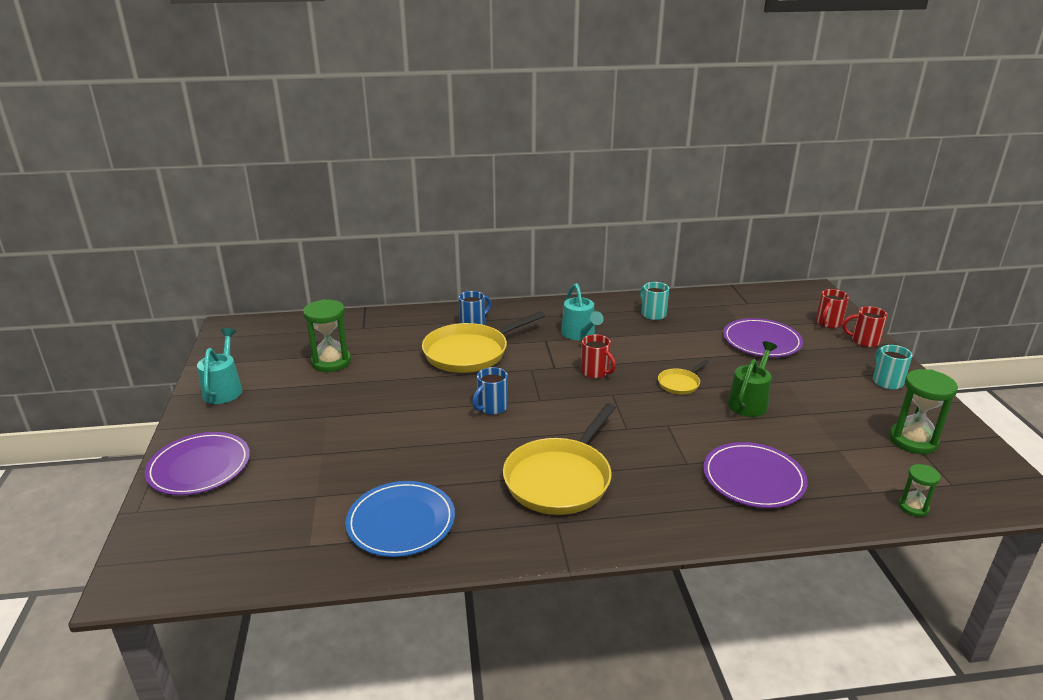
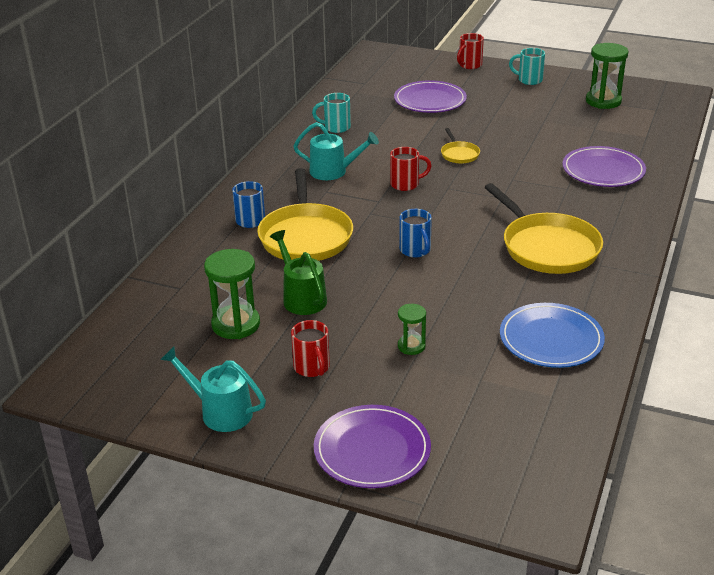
camera: 60 degrees left, 5 degrees up
(749, 401) = (509, 136): green watering can -> green watering can (301, 297)
(828, 323) = (431, 66): red mug -> red mug (312, 368)
(913, 507) = (669, 130): green hourglass -> green hourglass (411, 346)

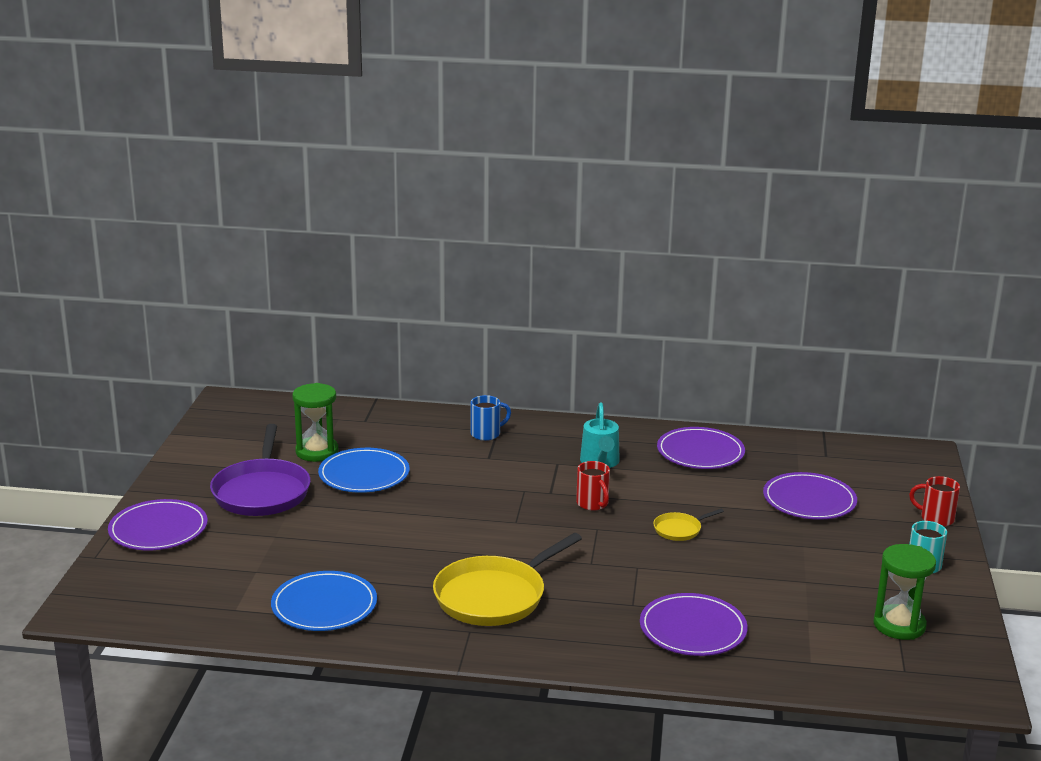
camera: 75 degrees right, 10 degrees down
(220, 412) = (201, 462): turquoise watering can -> none
(301, 297) = (364, 474): green watering can -> blue plate
(305, 236) = (467, 463): yellow pan -> none
(312, 368) = (262, 492): red mug -> purple pan
(336, 127) = (700, 452): turquoise mug -> purple plate
(411, 346) = (300, 533): green hourglass -> none
(415, 250) = (461, 521): blue mug -> none

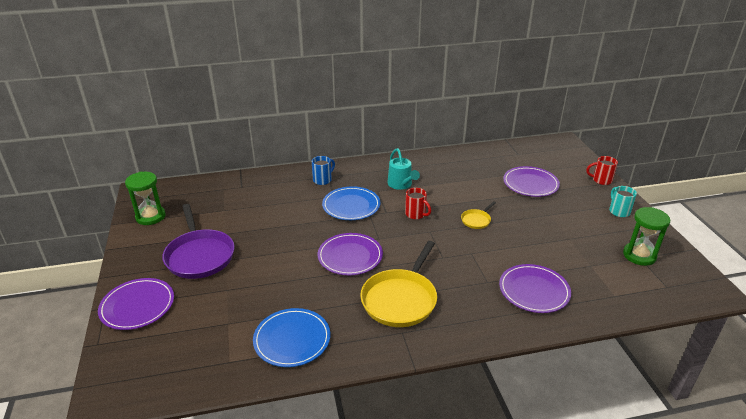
camera: 20 degrees left, 10 degrees up
(317, 452) = (222, 216): green hourglass -> green hourglass (150, 217)
(364, 474) = (262, 226): blue plate -> blue plate (351, 205)
(700, 452) = (452, 166): purple plate -> purple plate (350, 256)

